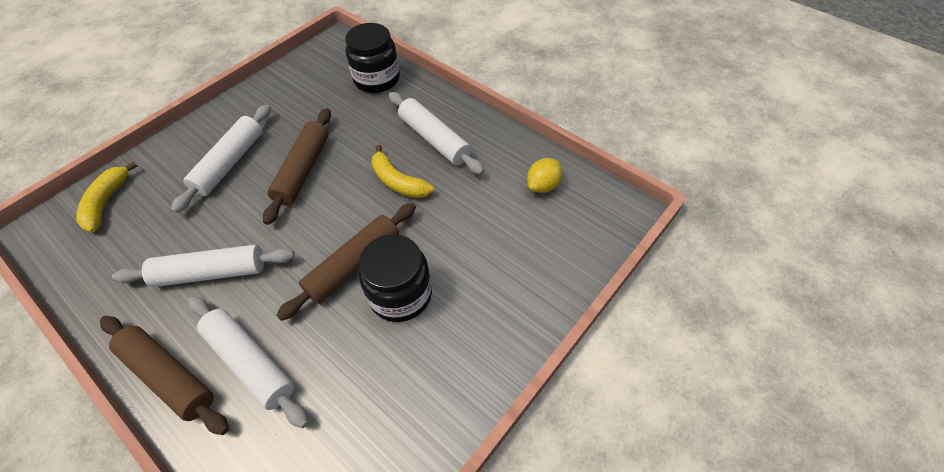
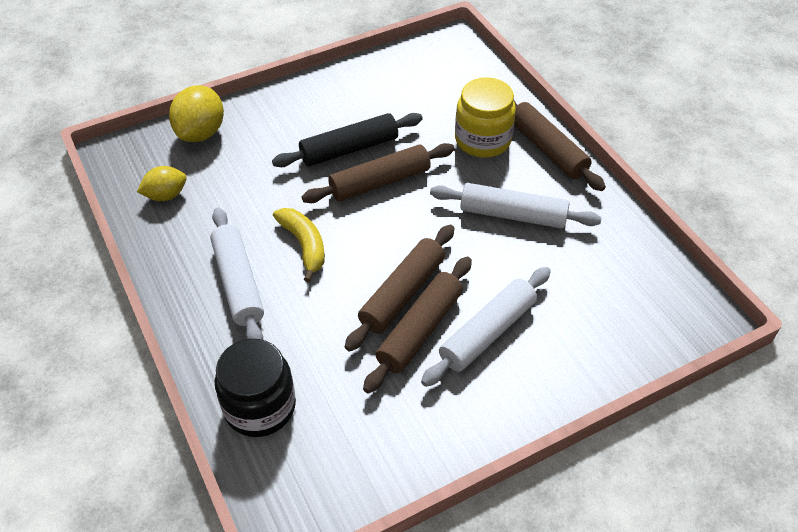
camera: 160 degrees left, 5 degrees down
(107, 202) = (634, 327): yellow banana -> none
(250, 362) = (482, 140): white rolling pin -> yellow jar
(283, 150) = (420, 330): none -> brown rolling pin
(400, 294) = (349, 149): black jar -> black rolling pin
(564, 260) = (201, 133): none -> yellow lemon

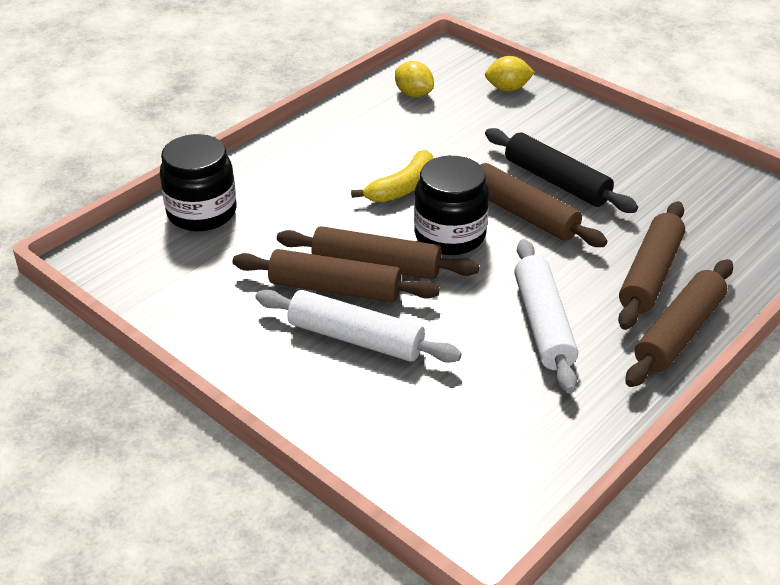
camera: 70 degrees right, 10 degrees down
(201, 133) = (507, 88): yellow lemon -> yellow lemon, size x0.64
(238, 283) = (333, 162): white rolling pin -> none
(385, 234) = (450, 235): none -> black jar
(482, 140) = (650, 274): yellow jar -> brown rolling pin

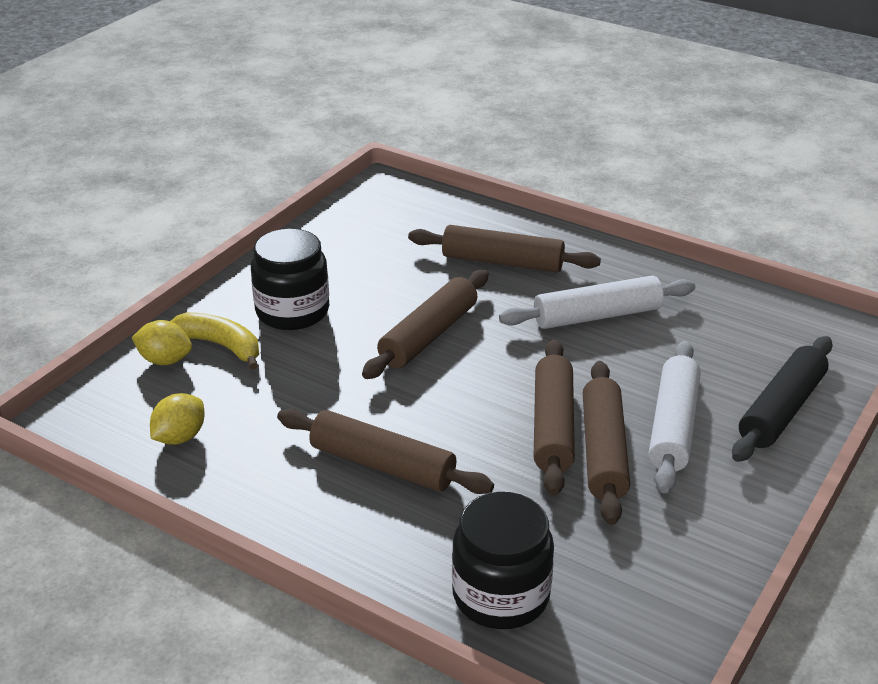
camera: 100 degrees left, 5 degrees down
(402, 187) = (400, 424): yellow banana -> yellow banana (221, 346)
(450, 235) = (482, 381): black jar -> black jar (292, 311)
(507, 88) = (165, 360): yellow lemon -> yellow lemon turned 60 degrees counterclockwise
(556, 181) = (364, 317): black rolling pin -> black rolling pin (781, 410)
(679, 333) = (576, 249): brown rolling pin -> brown rolling pin (382, 465)

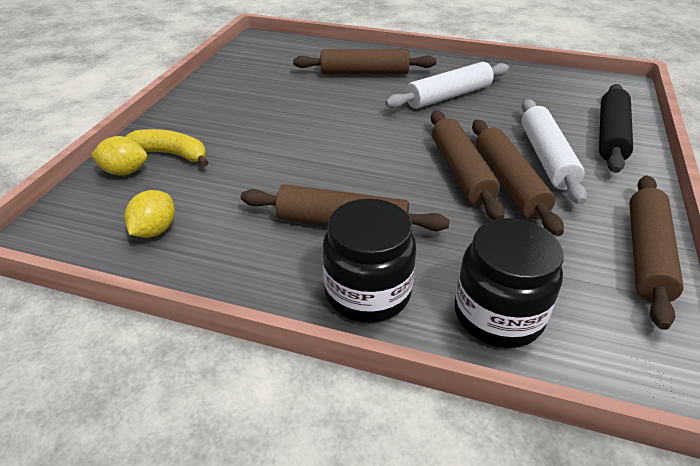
camera: 15 degrees left, 5 degrees up
(292, 311) = (221, 123): black jar -> black jar (367, 292)
(428, 335) = (334, 124): brown rolling pin -> brown rolling pin (646, 255)

